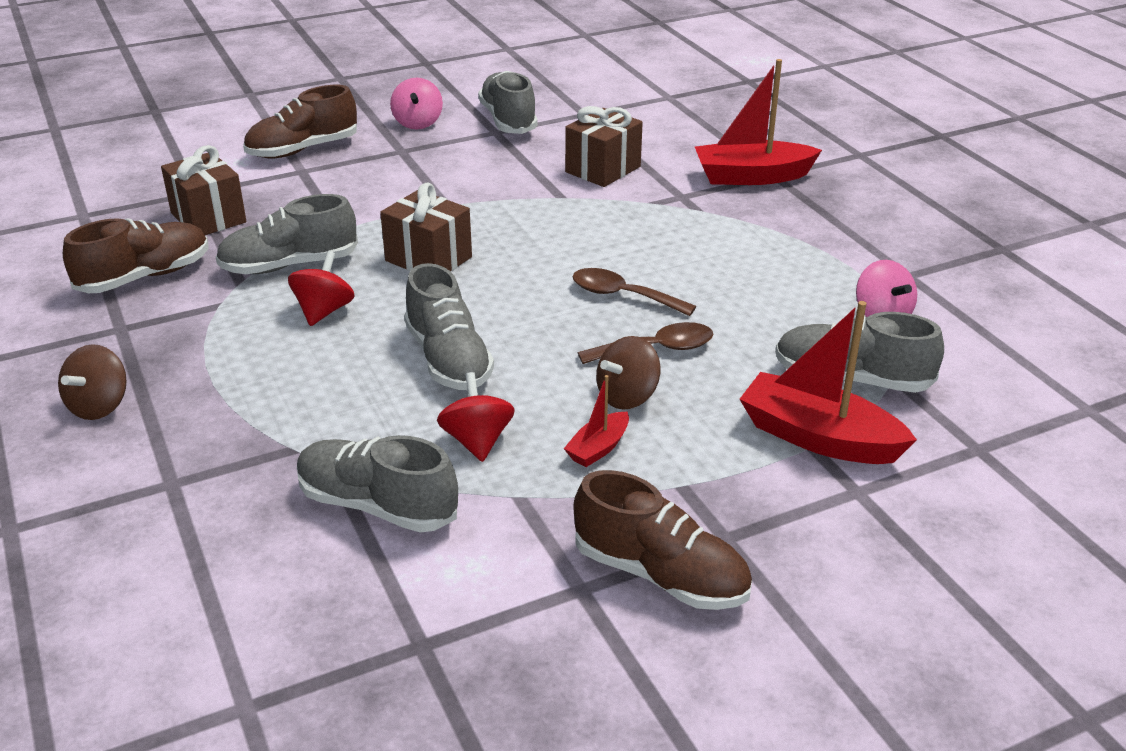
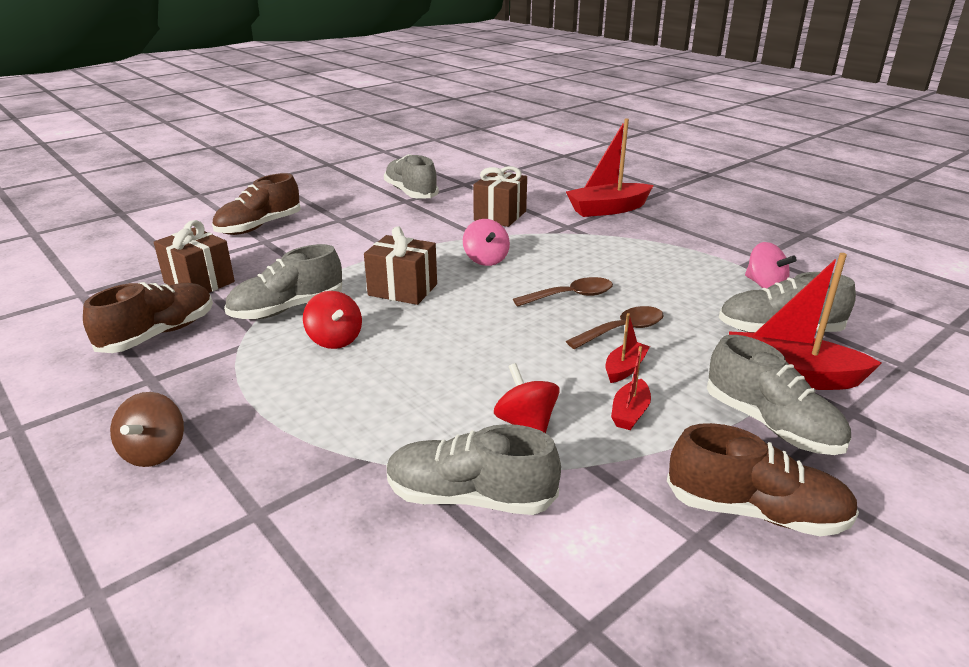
camera: 15 degrees left, 5 degrees down
(324, 311) = (335, 340): red spinning top -> red spinning top turned 150 degrees clockwise
(418, 123) = (343, 201): pink spinning top -> pink spinning top (486, 260)
(448, 359) = (462, 362): grey shoe -> grey shoe (771, 424)
(623, 296) = (571, 296): brown spoon -> brown spoon turned 150 degrees clockwise
(627, 396) = (625, 368): brown spinning top -> red boat

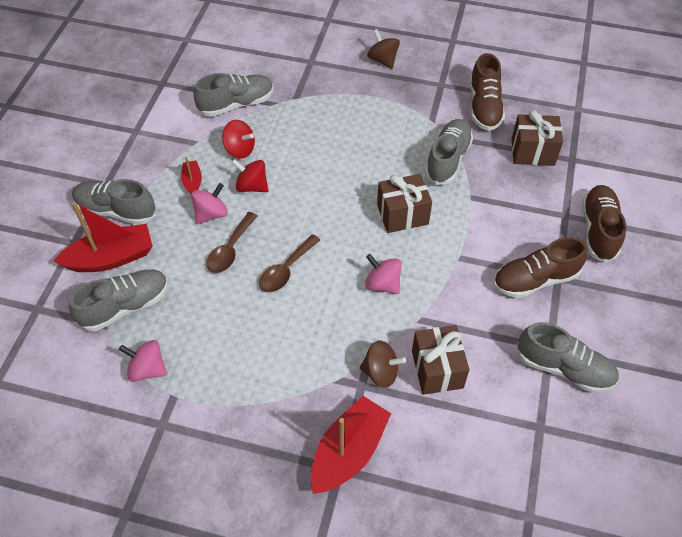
camera: 145 degrees right, 25 degrees up
(335, 340) = (389, 152): red spinning top -> red spinning top (252, 186)
(545, 226) = (381, 372): none -> brown spinning top
(625, 368) = (211, 214): red boat -> pink spinning top
(755, 512) = (114, 154): brown shoe -> brown shoe (535, 279)

